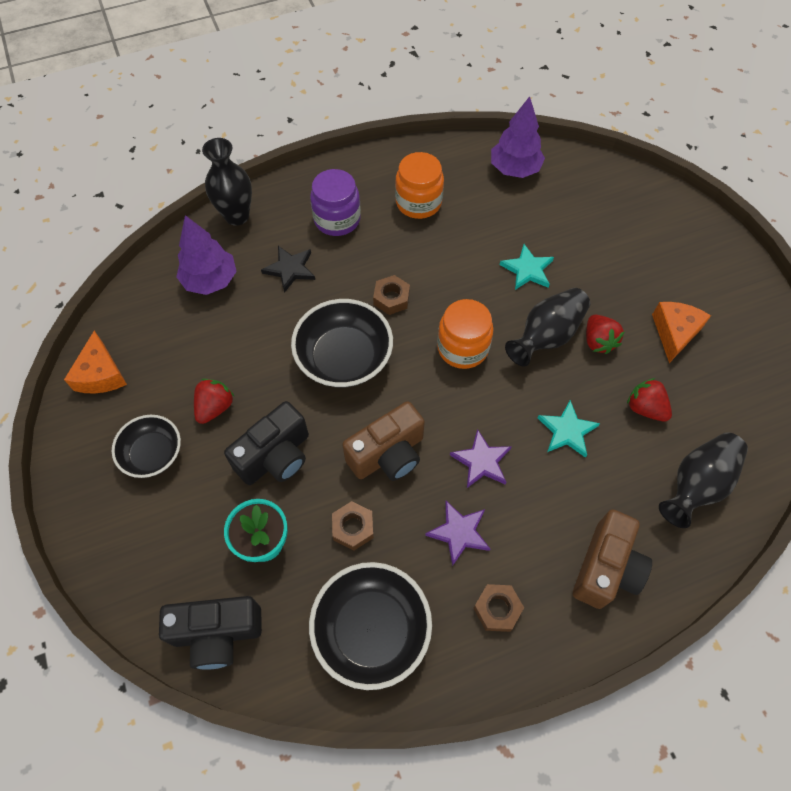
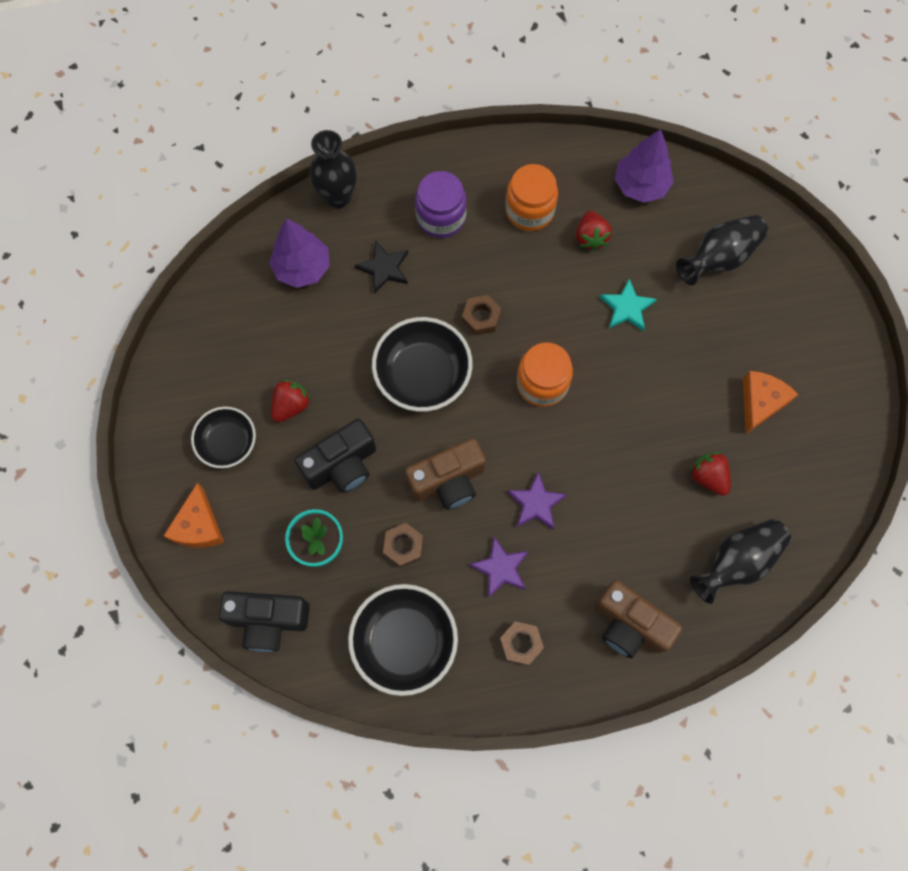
camera: 10 degrees right, 10 degrees up
(101, 374) = (186, 353): orange cheese -> orange cheese (198, 526)
(546, 336) = (629, 384): black vase -> black vase (719, 258)
(567, 431) = (625, 487): turquoise star -> none
(598, 341) = (680, 399): red strawberry -> red strawberry (590, 237)
(606, 568) = (629, 625): brown camera -> brown camera turned 90 degrees clockwise

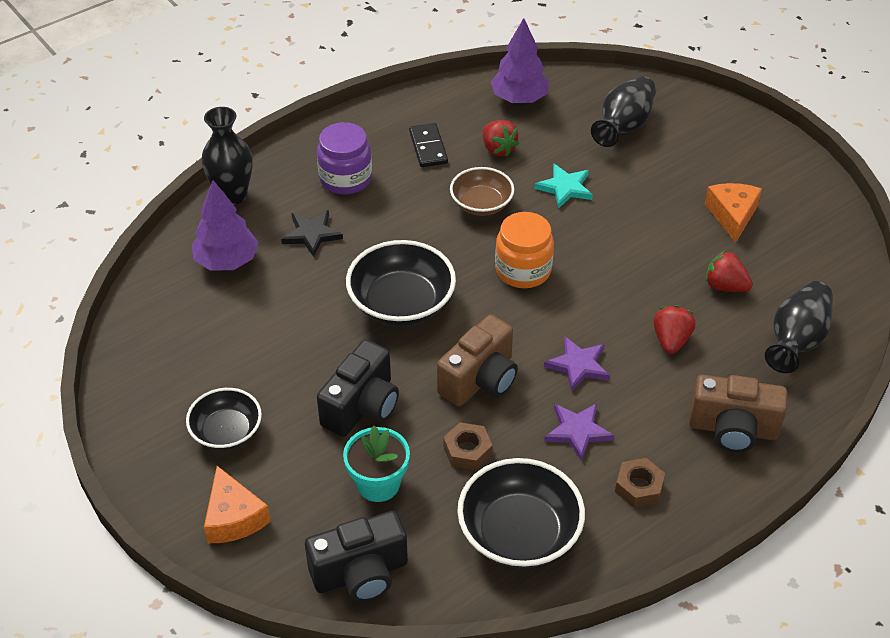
camera: 25 degrees left, 25 degrees down
(291, 406) = (278, 376): red strawberry -> red strawberry (671, 340)
(481, 317) = (432, 240): brown nut -> none
(529, 210) = (428, 147): orange jar -> black domino
(543, 295) = (481, 204): none -> brown bowl

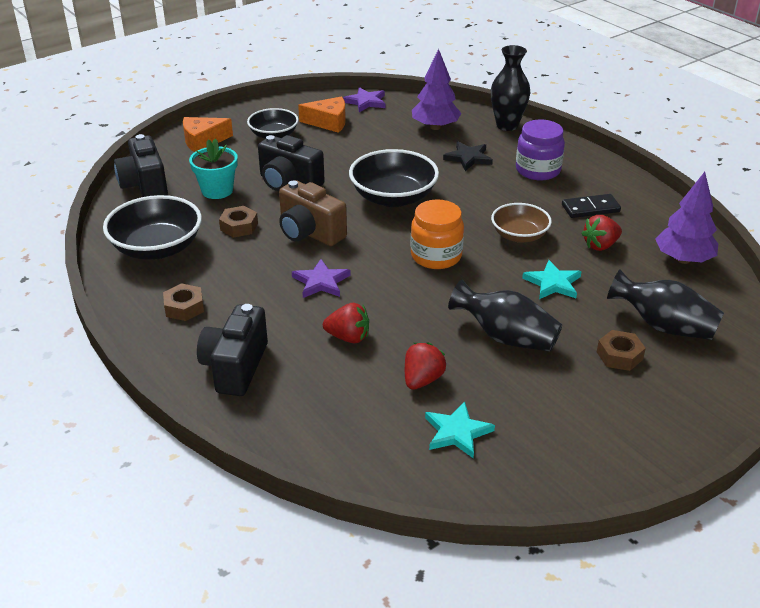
camera: 90 degrees right, 10 degrees down
(577, 431) = (248, 278): purple star -> purple star (366, 102)
(669, 158) = (619, 355): none -> brown nut
(732, 215) = (533, 396): orange cheese -> orange cheese (328, 122)
(733, 429) = (235, 367): brown camera -> black camera
(788, 266) = (457, 432): none -> turquoise star
(796, 340) = (344, 424): black vase -> black vase (506, 337)

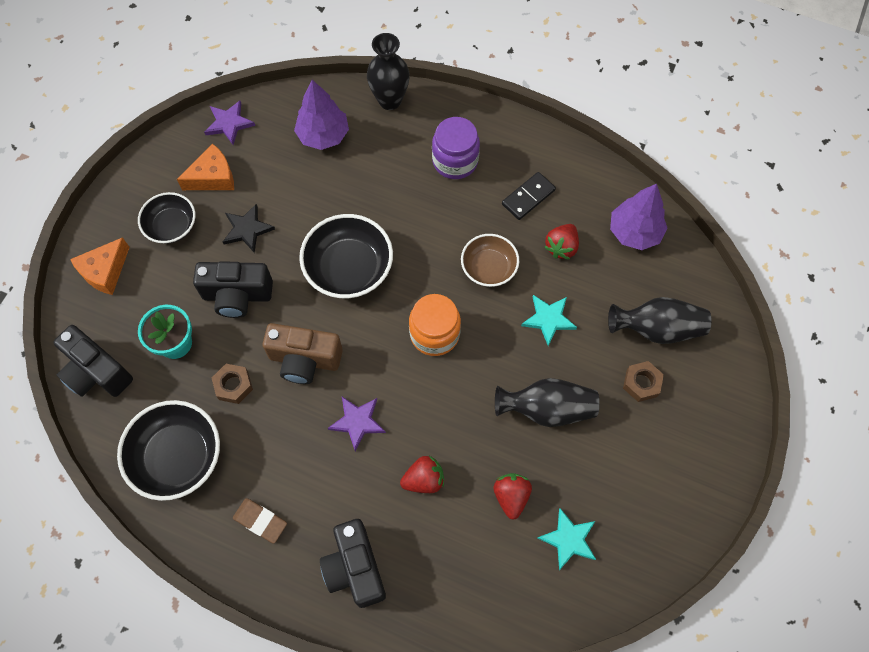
camera: 30 degrees left, 30 degrees up
(184, 307) = (260, 521): brown nut -> brown eraser
(468, 158) = (382, 172): black star -> black star (247, 229)

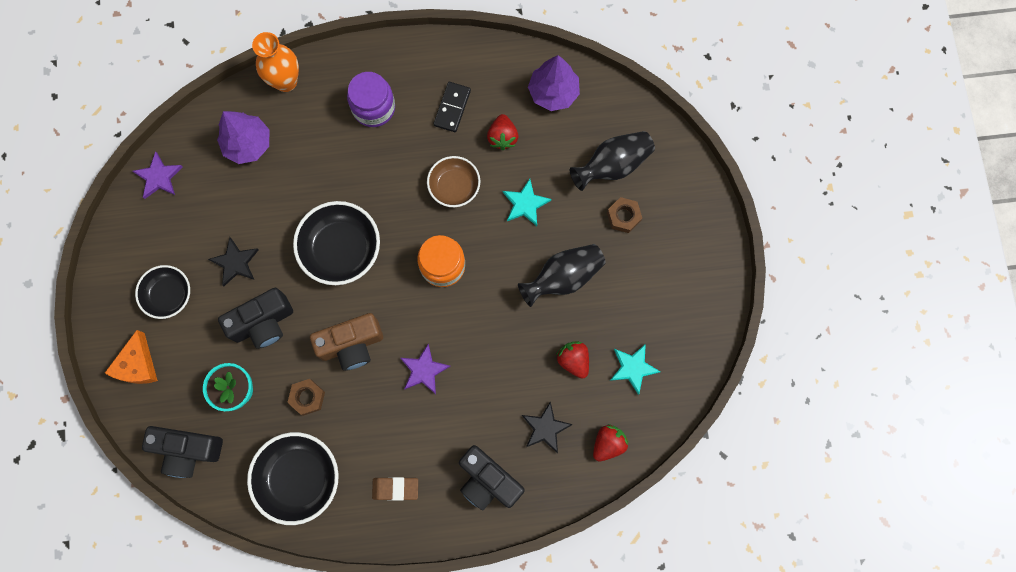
camera: 30 degrees left, 10 degrees up
(213, 177) = (176, 233): orange cheese -> none
(390, 100) = (286, 81): black vase -> orange vase
(424, 479) = (501, 385): red strawberry -> red strawberry (608, 443)
(443, 548) = (545, 428): none -> black star

